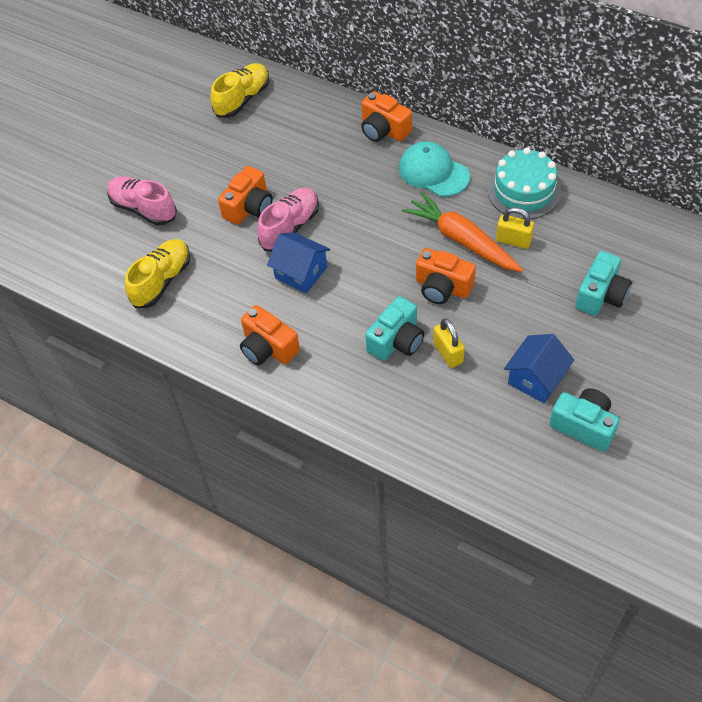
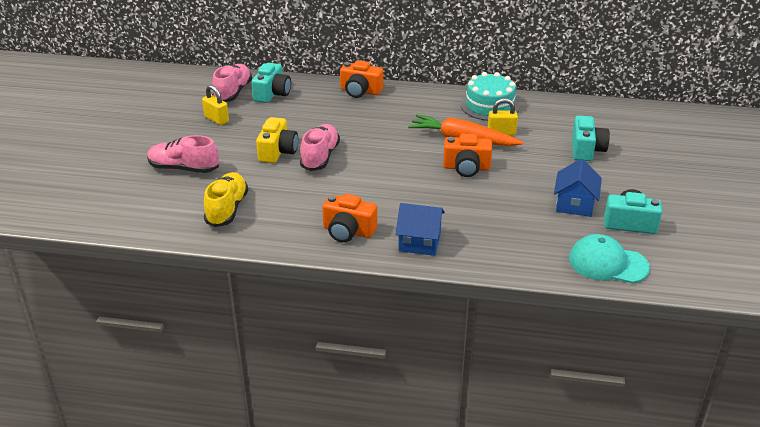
camera: 25 degrees left, 20 degrees down
(242, 99) = (233, 92): yellow shoe -> pink shoe
(249, 207) = (278, 151): orange camera -> yellow camera
(301, 273) = (346, 181): blue house -> blue house (419, 242)
(396, 341) = (452, 205): turquoise camera -> turquoise camera (272, 94)
(433, 172) = (414, 107): turquoise cap -> turquoise cap (608, 263)
(448, 353) = (497, 204): yellow padlock -> yellow padlock (216, 119)

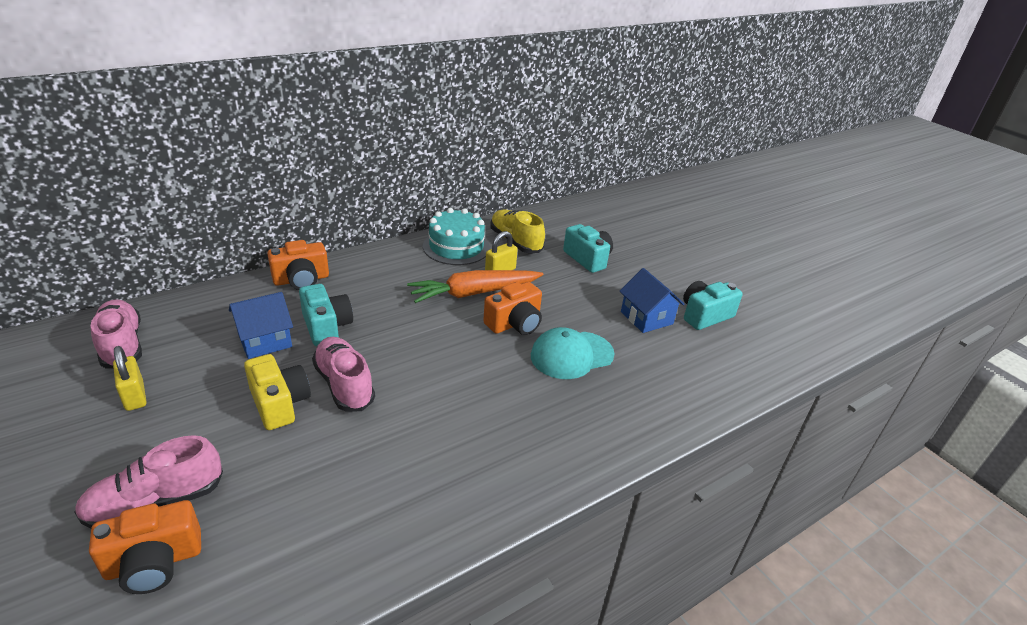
camera: 45 degrees left, 0 degrees up
(216, 119) = (134, 396): yellow padlock -> yellow padlock turned 60 degrees clockwise
(227, 209) = (297, 532): yellow shoe -> yellow shoe (515, 242)
(272, 94) = (186, 325): turquoise camera -> turquoise camera (326, 326)
(348, 231) = (489, 470): orange camera -> orange camera (154, 562)
(419, 242) = (576, 437): blue house -> blue house (265, 340)
(608, 263) = (742, 365): turquoise cap -> turquoise cap (571, 355)

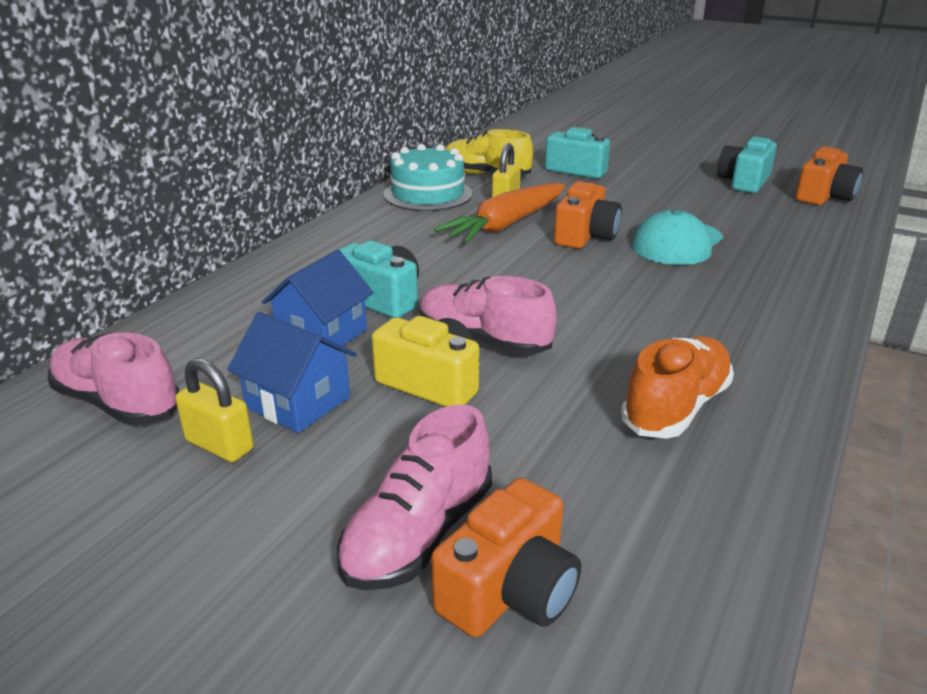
camera: 25 degrees left, 5 degrees down
(301, 280) = (283, 268): orange camera -> orange camera (824, 196)
(391, 490) = (676, 407): none -> orange shoe
(646, 318) = (698, 197): blue house -> blue house (298, 402)

